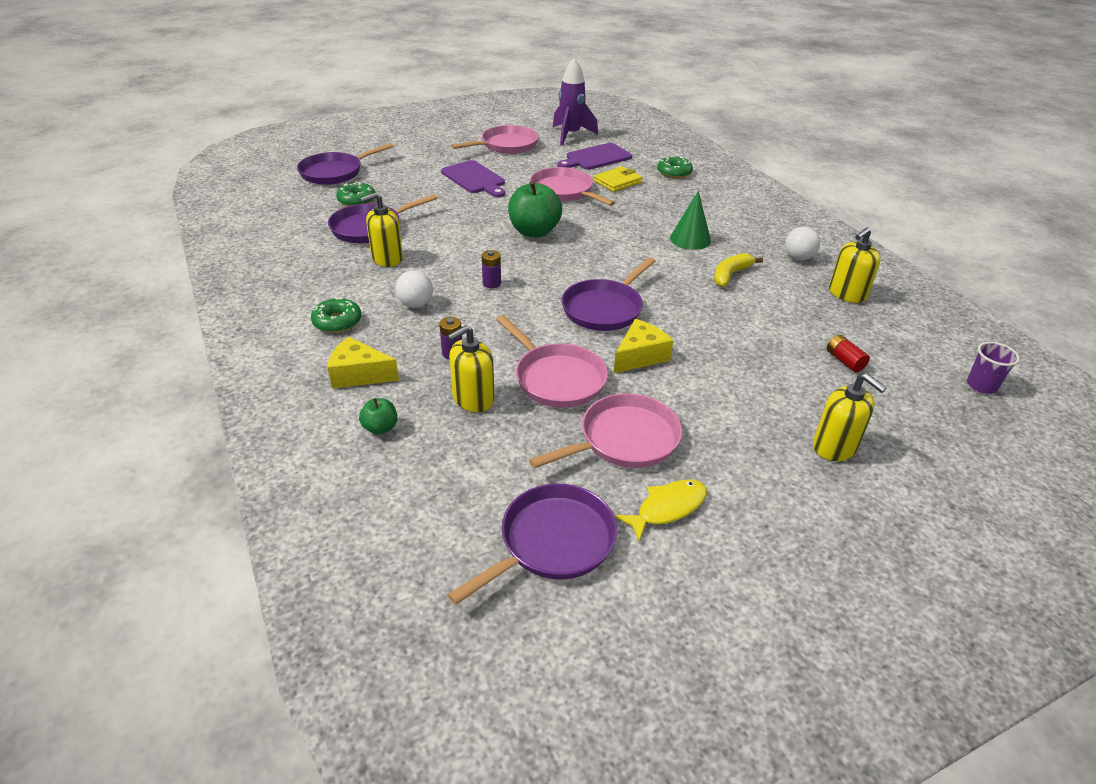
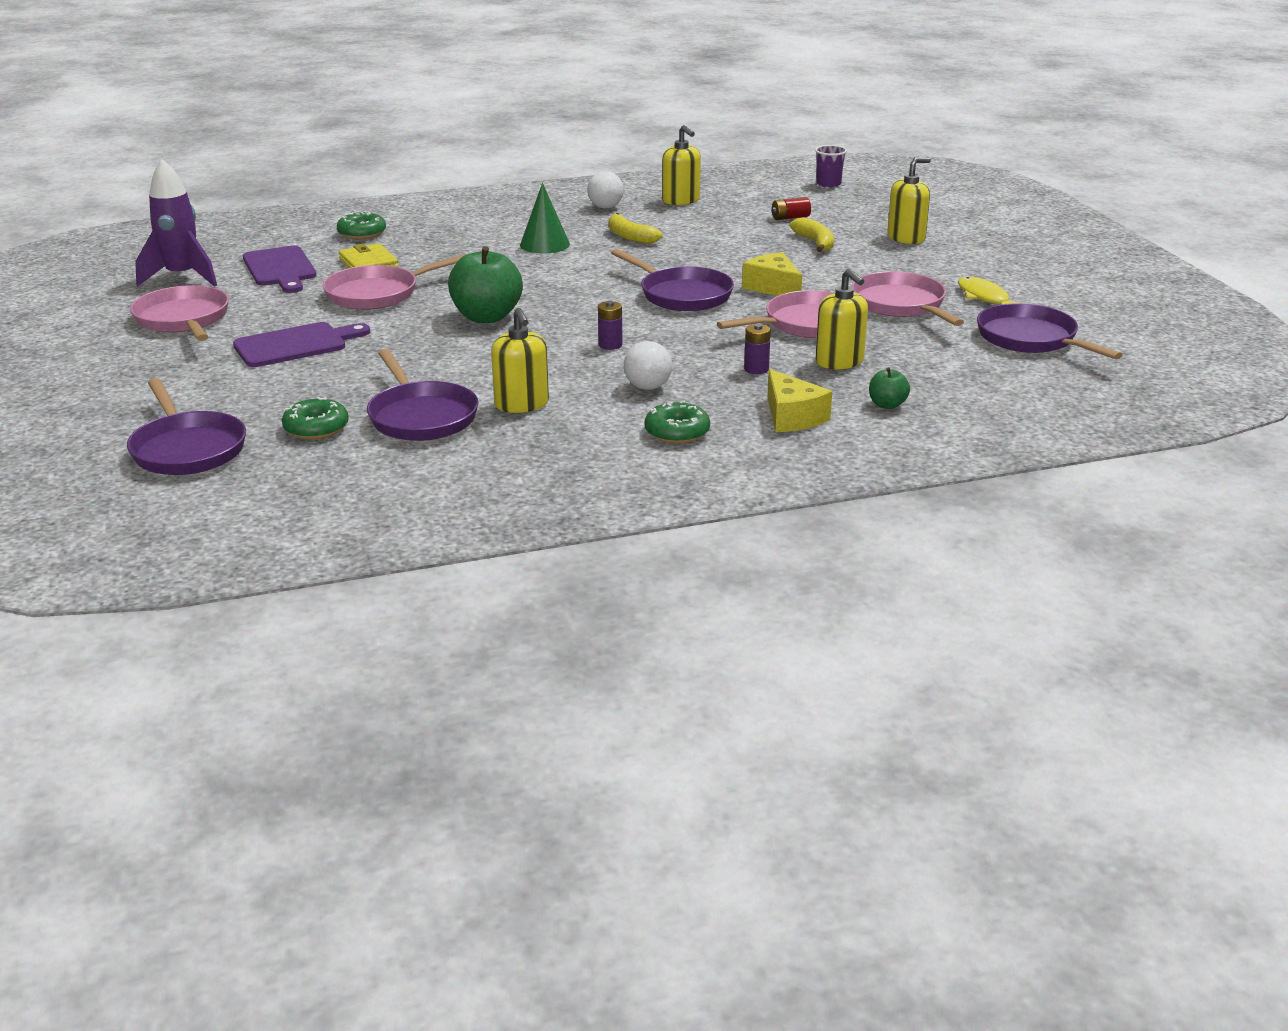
camera: 80 degrees left, 10 degrees down
(359, 374) = (792, 417): yellow cheese -> yellow cheese turned 45 degrees counterclockwise
(777, 379) = (815, 243): none -> yellow banana

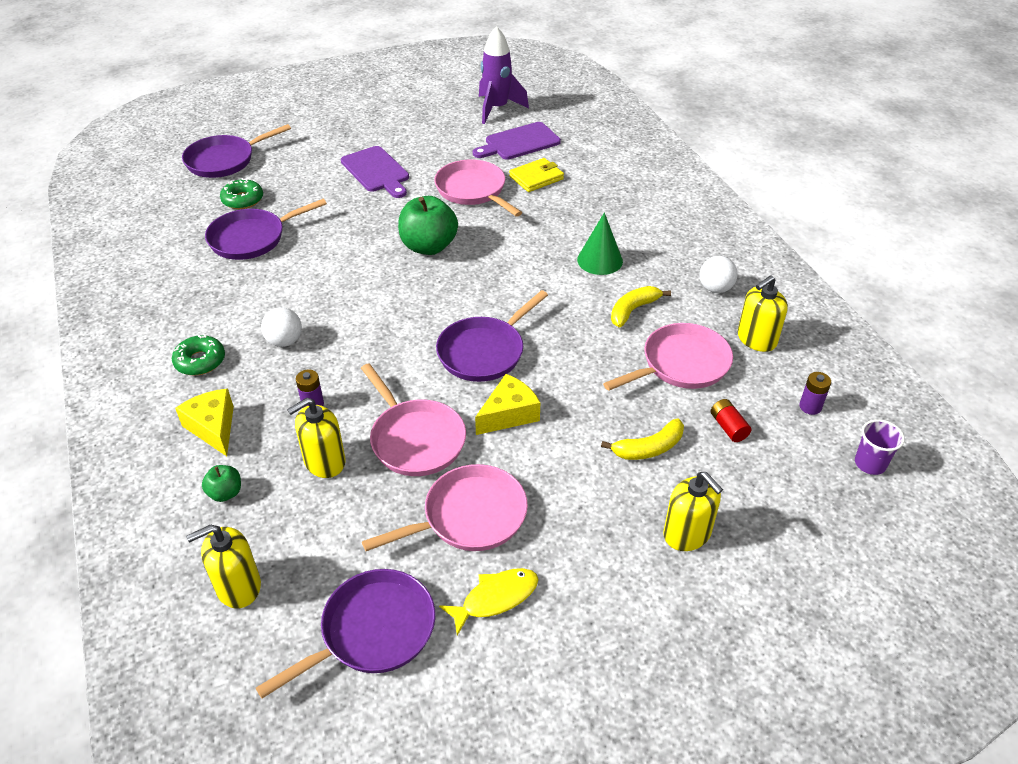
camera: 85 degrees right, 15 degrees up
(183, 319) = (421, 123): pink pan -> pink pan (681, 364)
(362, 233) = (604, 165): green donut -> none
(522, 404) = (264, 280): yellow soap dispenser -> yellow soap dispenser (238, 586)
(610, 345) = (369, 315): purple battery -> purple battery (810, 407)
(792, 417) = (213, 428): yellow cheese -> yellow cheese turned 90 degrees clockwise

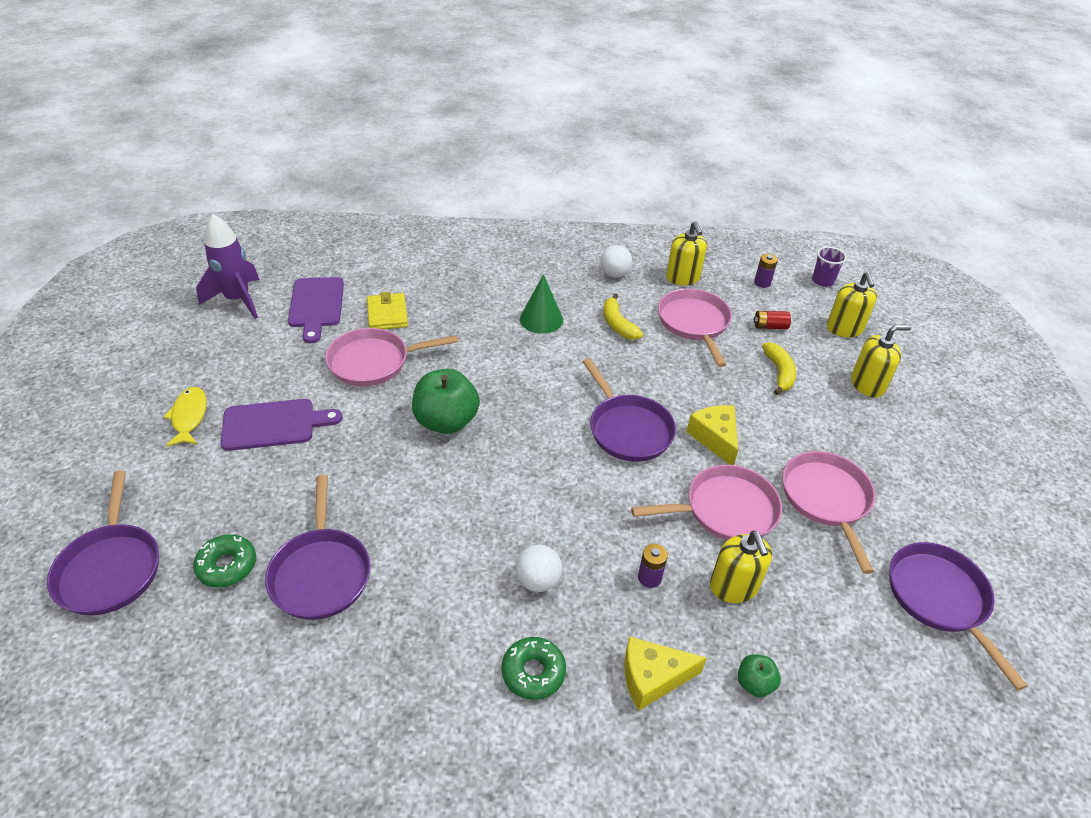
camera: 70 degrees left, 0 degrees up
(238, 586) = (879, 694): yellow soap dispenser -> yellow soap dispenser (844, 329)
(495, 598) = (914, 509): yellow fish -> yellow fish (189, 417)

